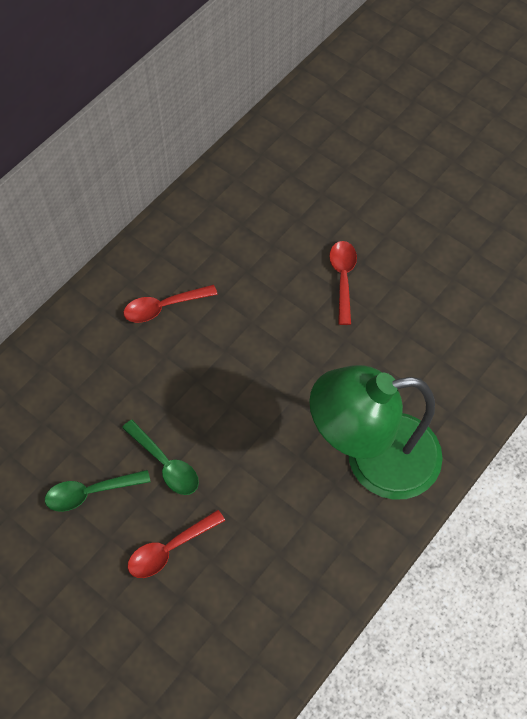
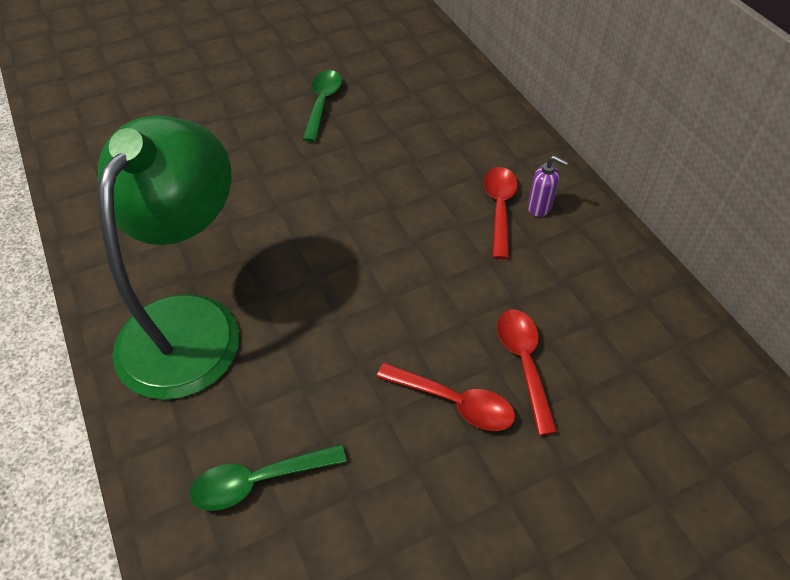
camera: 115 degrees right, 10 degrees down
(150, 282) = (539, 207): none -> purple soap dispenser
(165, 464) = (313, 156): green spoon -> green spoon (258, 481)
(169, 549) = (231, 135): red spoon -> red spoon (524, 363)

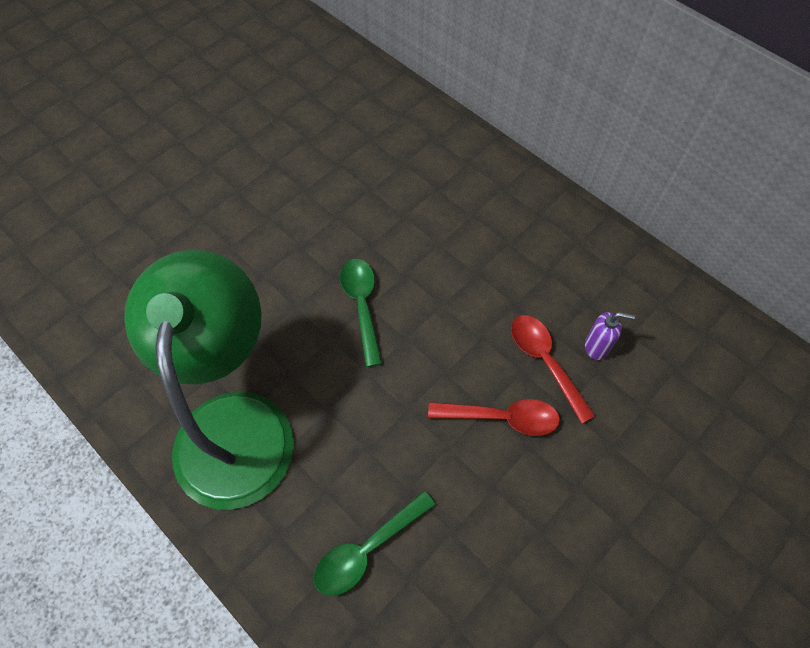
camera: 20 degrees left, 10 degrees up
(322, 103) = (258, 151): green spoon -> green spoon (362, 305)
(499, 208) = (467, 217): red spoon -> none
(539, 207) = (501, 206): purple soap dispenser -> purple soap dispenser (596, 347)

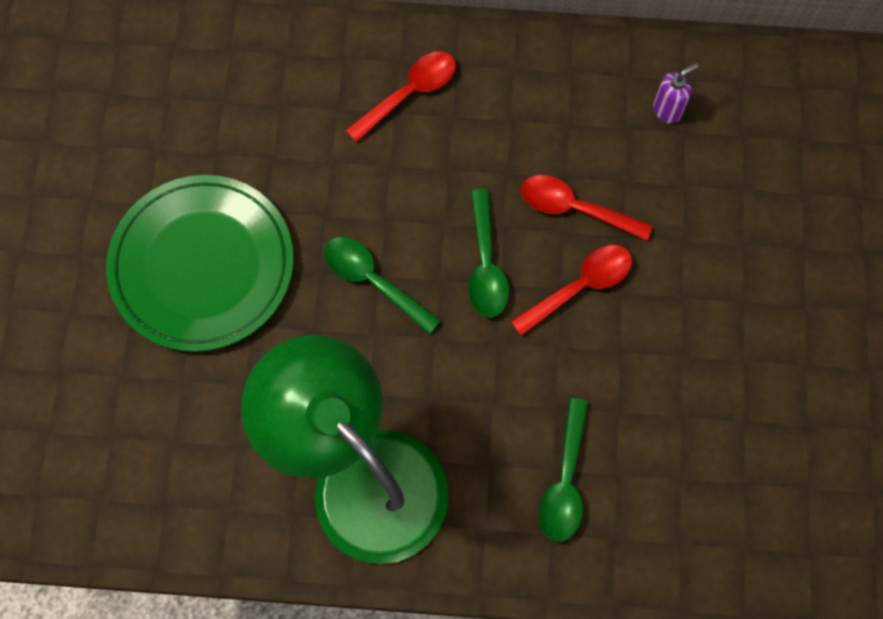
camera: 40 degrees left, 10 degrees up
(268, 220) = (202, 265): none -> green plate
(447, 351) = (485, 264): none -> green spoon
(492, 210) = (409, 93): none -> red spoon
(596, 347) = (606, 161): purple soap dispenser -> purple soap dispenser (667, 110)

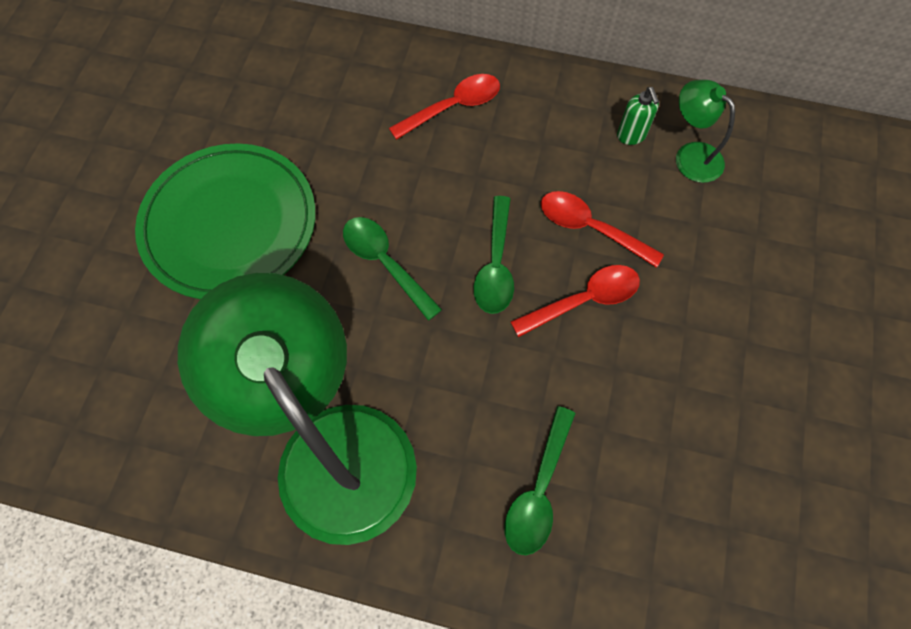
camera: 10 degrees right, 5 degrees down
(602, 97) = (631, 136): none -> green soap dispenser
(667, 110) = (691, 155): purple soap dispenser -> green lamp

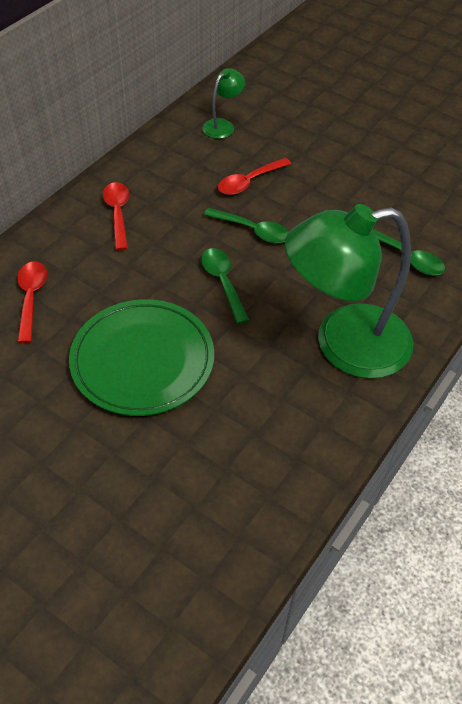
camera: 70 degrees left, 15 degrees down
(385, 263) = (223, 282): green spoon -> green spoon turned 90 degrees clockwise
(584, 300) = (296, 200): red spoon -> red spoon (31, 298)
(631, 136) = (193, 143): green soap dispenser -> none
(691, 155) = (223, 125): green lamp -> green lamp turned 150 degrees clockwise

